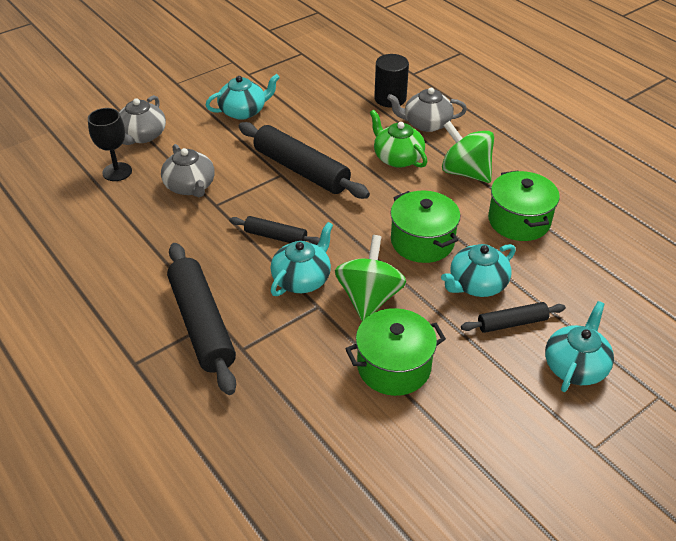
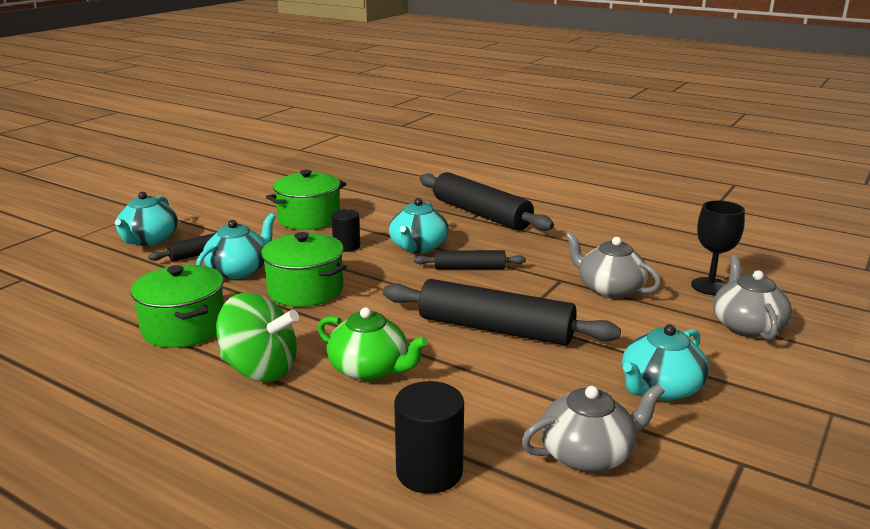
camera: 160 degrees right, 20 degrees down
(369, 298) = (346, 246): green spinning top -> black cylinder
(426, 124) = (341, 434): grey teapot -> grey teapot (588, 454)

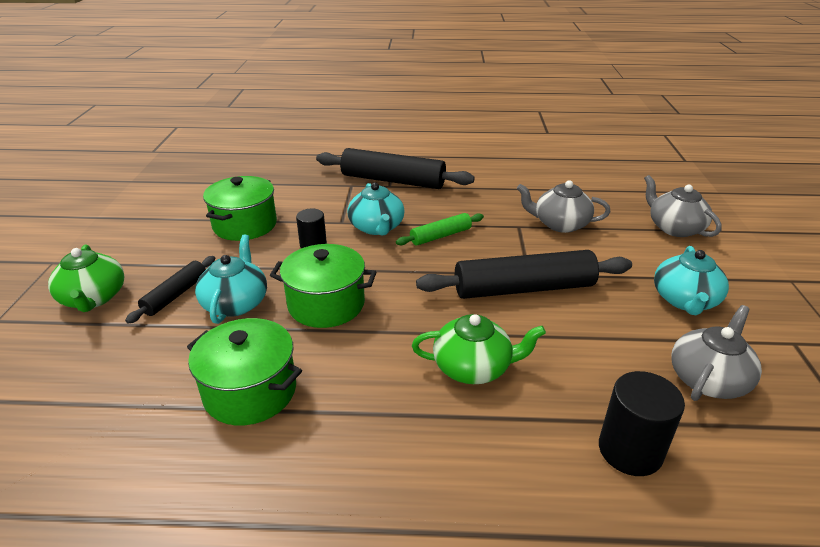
camera: 30 degrees left, 10 degrees up
(149, 240) = (93, 298): turquoise teapot -> green teapot
(260, 370) = (379, 409): green spinning top -> none
(469, 268) = (440, 236): black rolling pin -> green rolling pin
(710, 286) = (618, 201): black goblet -> none

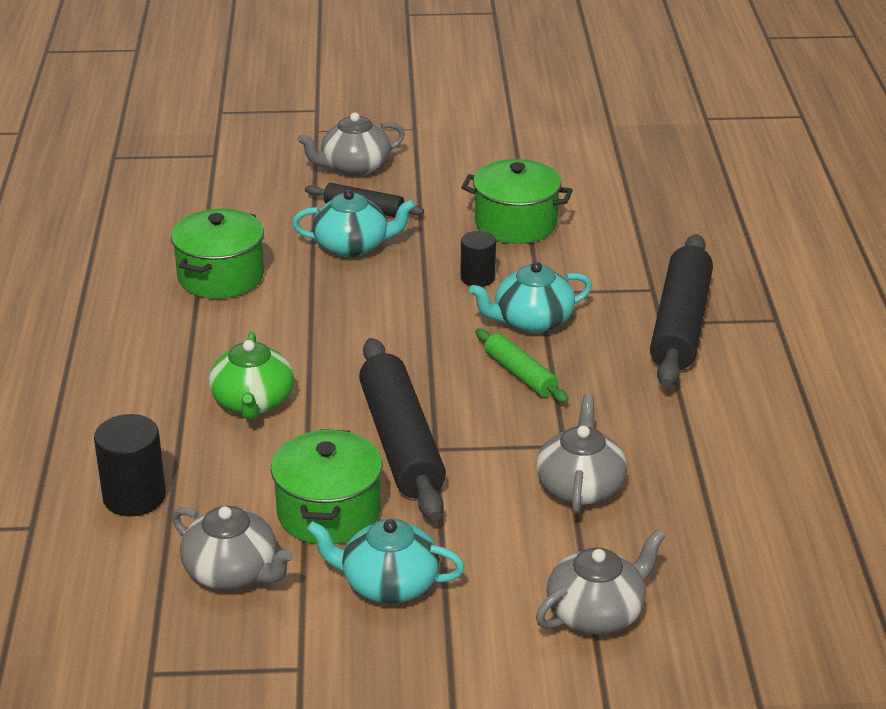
camera: 85 degrees right, 0 degrees up
(93, 298) = (354, 167): green teapot -> grey teapot
(326, 304) = (355, 301): green pot -> green pot (328, 512)

